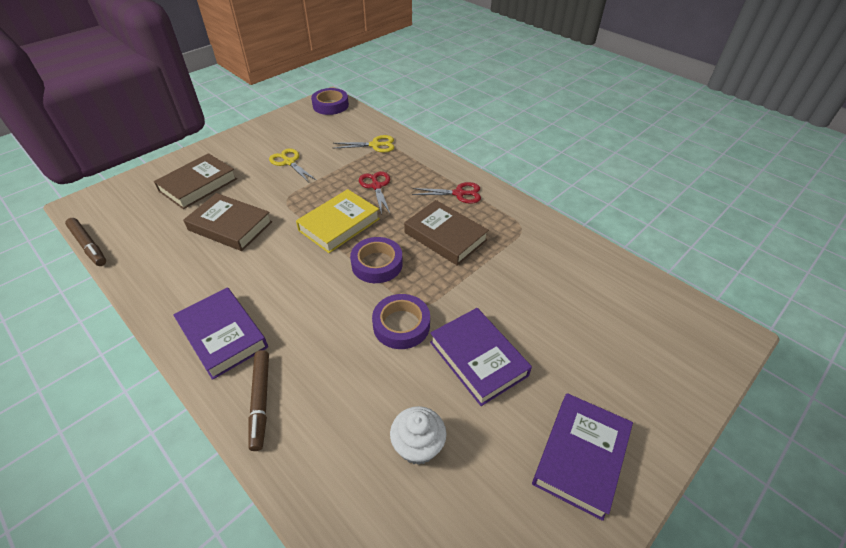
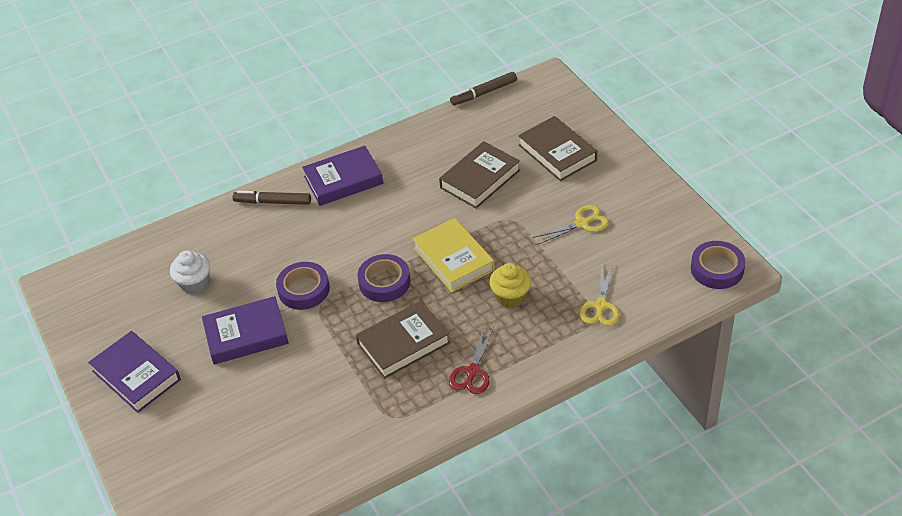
camera: 110 degrees right, 0 degrees up
(376, 186) = (510, 296): red scissors -> yellow cupcake

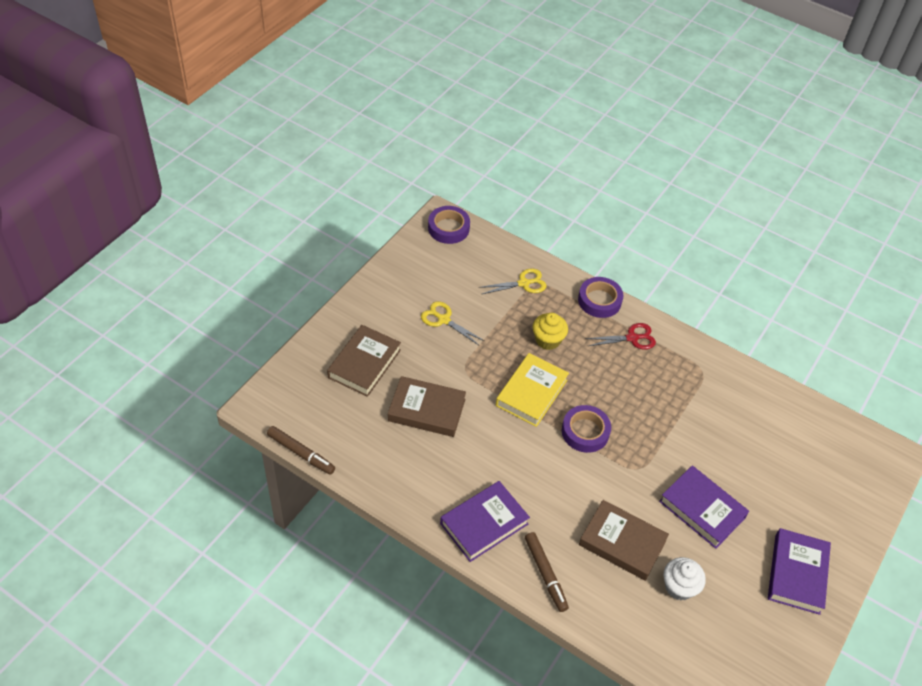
camera: 125 degrees left, 5 degrees up
(304, 290) = (630, 489): purple tape -> purple tape (599, 300)
(343, 180) = (484, 523): purple book -> purple book turned 75 degrees counterclockwise
(403, 343) = (636, 392): brown book -> brown book (622, 543)

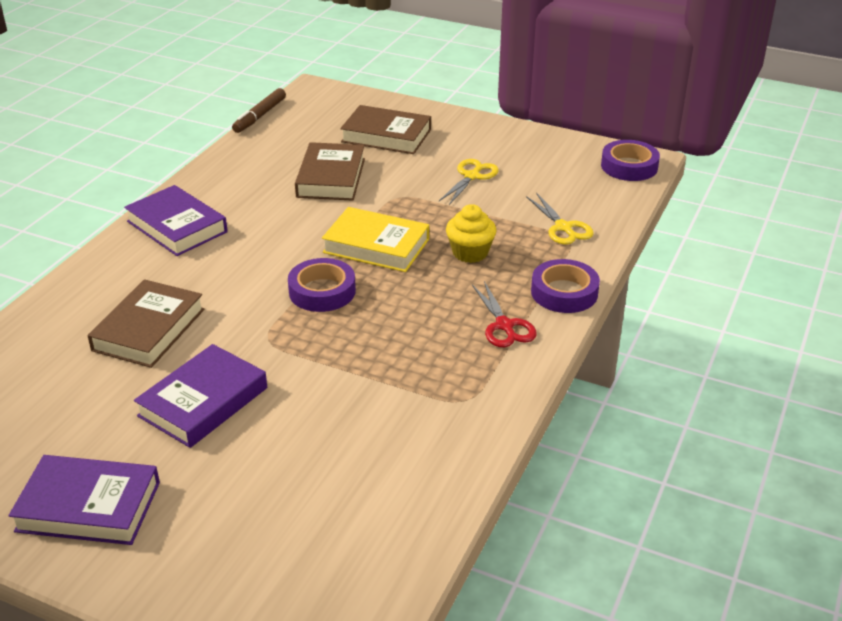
camera: 85 degrees right, 15 degrees down
(545, 574) = (107, 272): brown marker -> none
(679, 587) = (78, 381): white cupcake -> none

